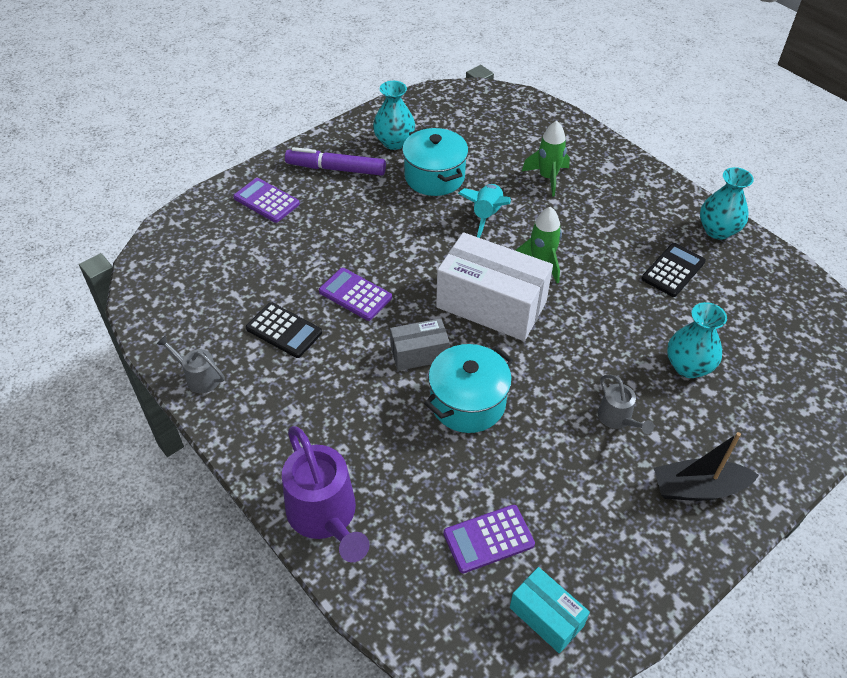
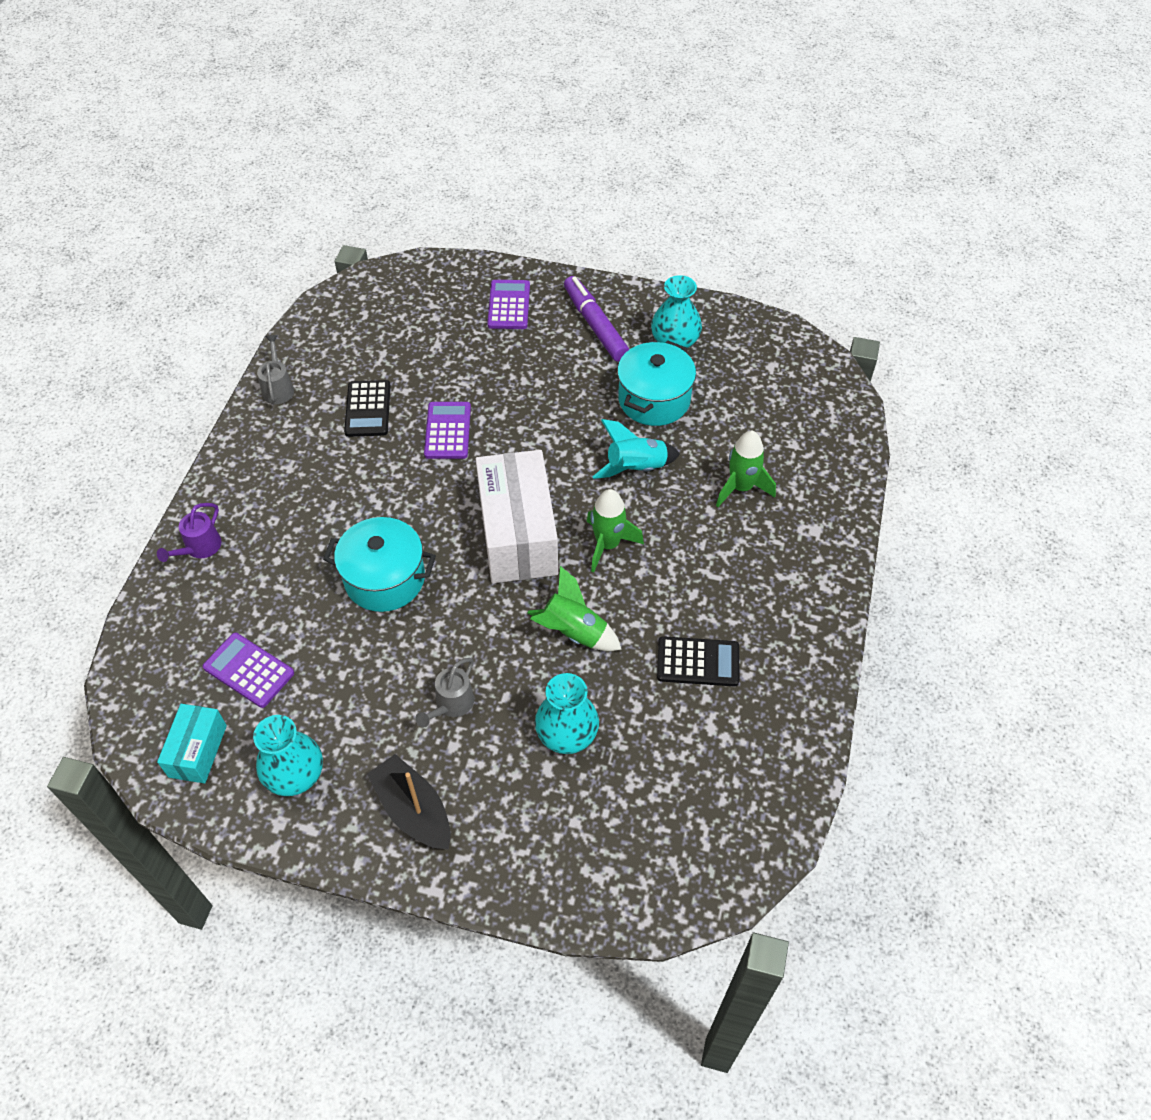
camera: 55 degrees right, 5 degrees up
(326, 517) = (199, 548): purple watering can -> purple watering can, size x0.52
(419, 353) = (414, 514): grey box -> none
(602, 319) = (573, 632): none -> green rocket
(717, 230) = (801, 677): turquoise vase -> turquoise vase (295, 776)

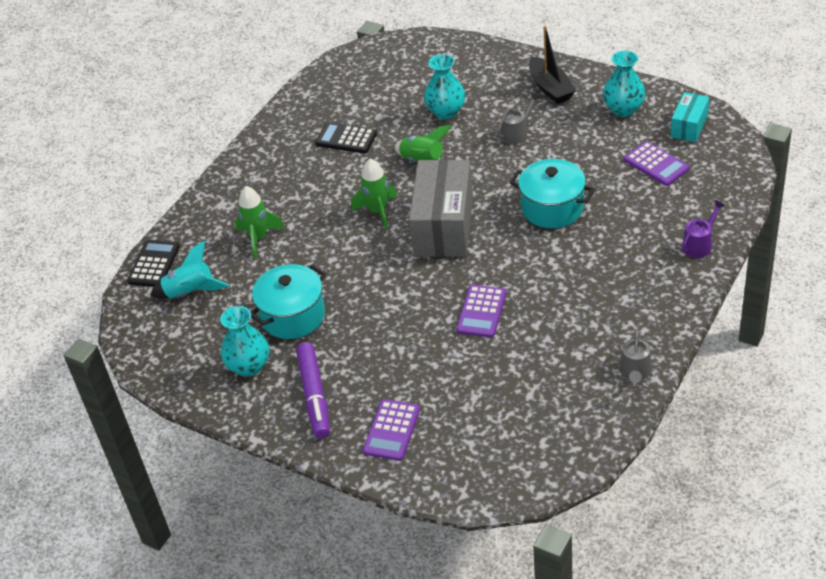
camera: 160 degrees left, 10 degrees down
(368, 409) = (550, 340): black calculator -> black calculator (154, 264)
(518, 534) = (443, 226): white box -> grey box
(635, 468) = (333, 262): turquoise rocket -> turquoise rocket (190, 292)

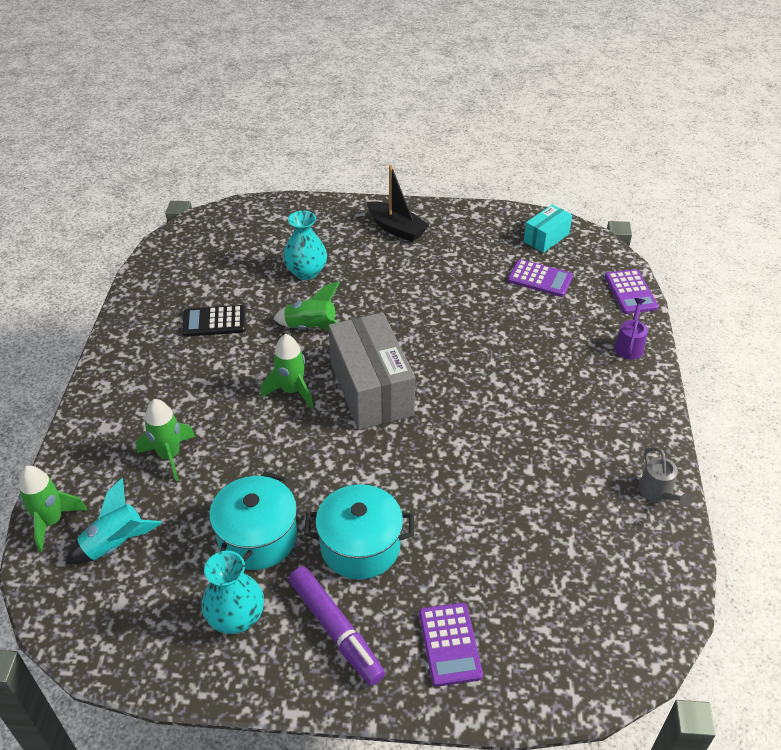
camera: 30 degrees left, 0 degrees up
(154, 264) = (51, 522): black calculator -> green rocket
(481, 312) = (465, 472): purple calculator -> purple calculator (630, 292)
(517, 133) = (390, 277): grey watering can -> none
(552, 208) = (470, 343): turquoise pot -> turquoise pot (360, 546)
(623, 109) = (477, 234): turquoise vase -> none
(689, 126) = (546, 238): turquoise box -> turquoise box turned 45 degrees clockwise

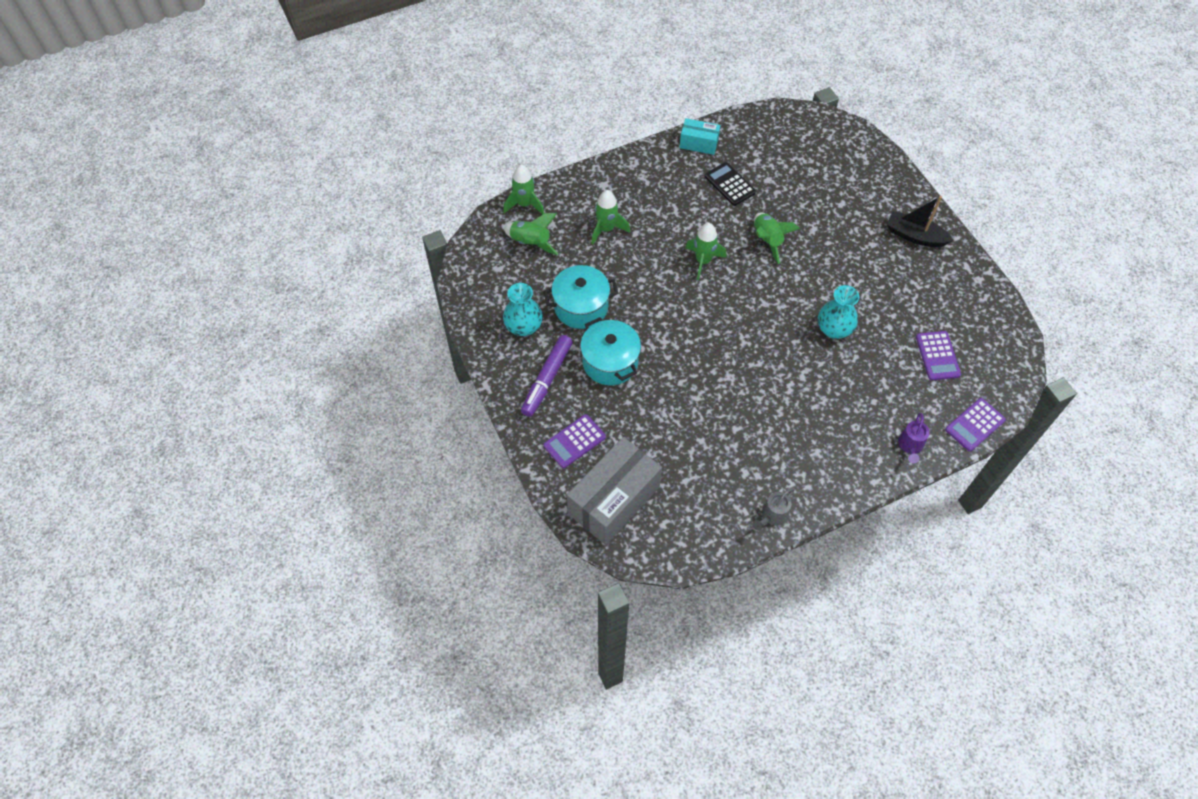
camera: 60 degrees right, 15 degrees up
(116, 544) = (531, 243): turquoise rocket -> green rocket
(306, 272) = (819, 207): turquoise vase -> turquoise vase (834, 329)
(371, 389) = (738, 304): grey box -> grey box (614, 500)
(396, 228) = (914, 236): black boat -> black boat turned 105 degrees clockwise
(546, 238) = (992, 339): turquoise box -> turquoise box (699, 143)
(629, 345) = (910, 446): purple watering can -> purple watering can turned 120 degrees clockwise

